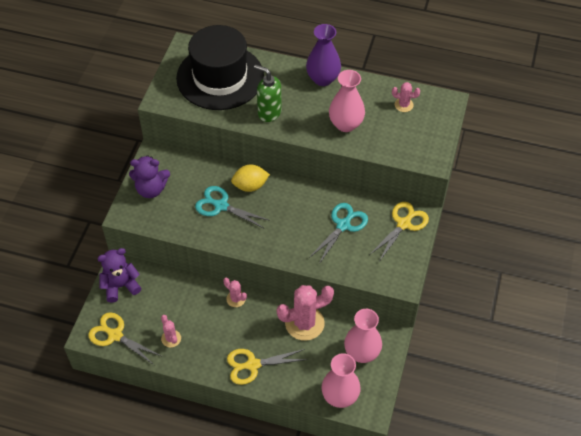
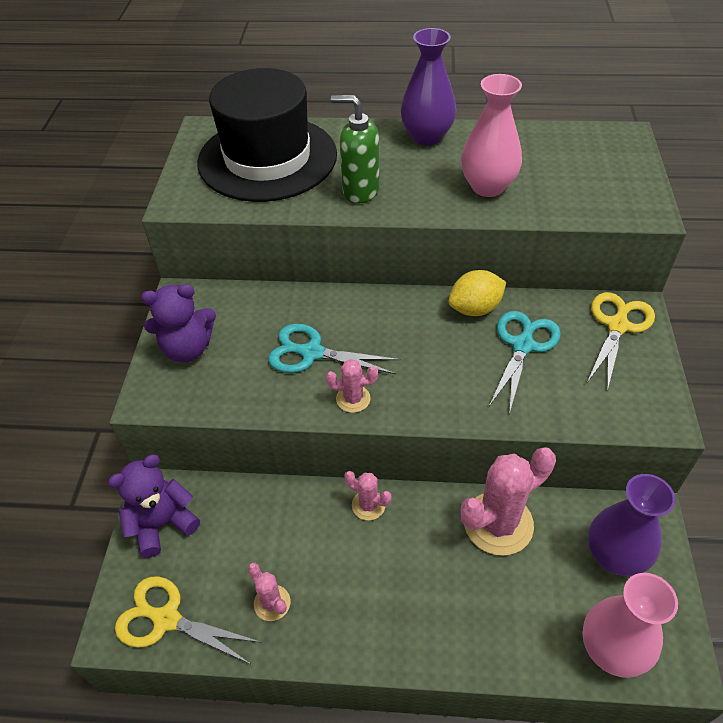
camera: 10 degrees left, 5 degrees down
(250, 186) = (351, 314): yellow lemon -> yellow lemon (475, 308)
(253, 365) = (434, 622): yellow scissors -> none
(361, 353) = (614, 556): pink vase -> purple vase
(403, 105) = (563, 149): pink cactus -> pink cactus (353, 399)

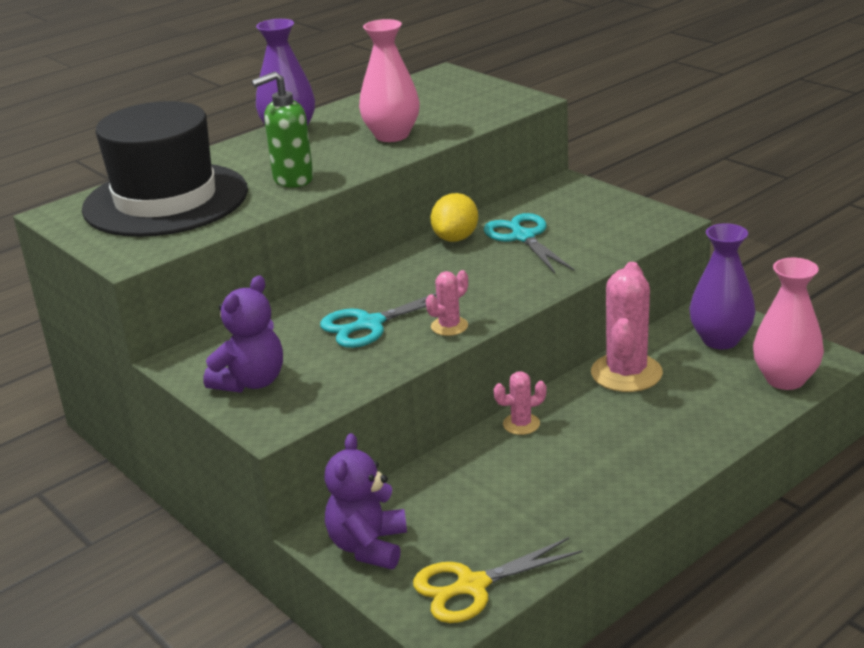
camera: 45 degrees left, 20 degrees down
(272, 603) = (539, 517): pink cactus -> none
(617, 326) = (569, 197): yellow scissors -> none

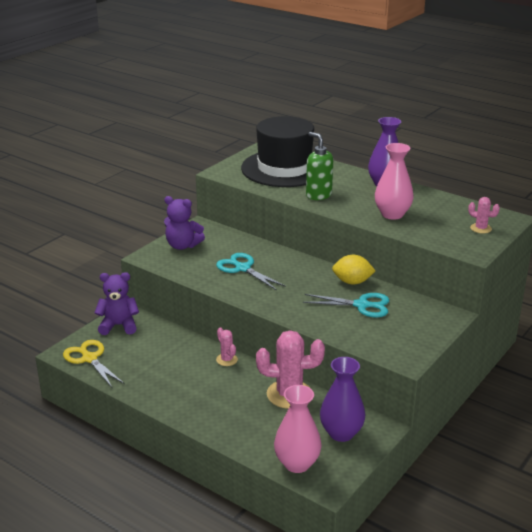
camera: 75 degrees right, 0 degrees up
(449, 326) = (244, 292): pink cactus -> pink cactus (481, 228)
(523, 237) = (361, 305): turquoise scissors -> turquoise scissors turned 45 degrees clockwise

